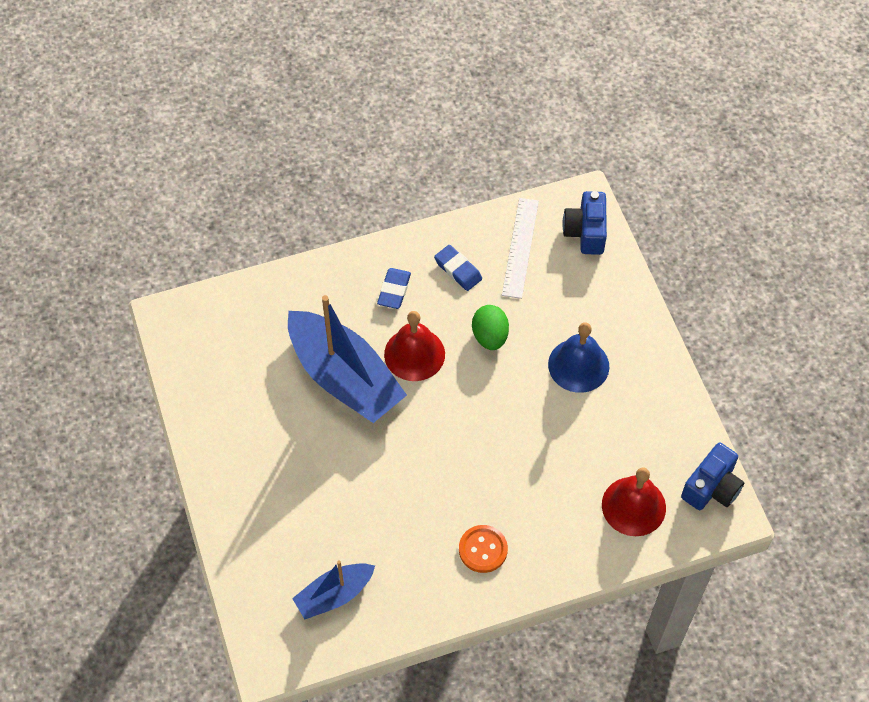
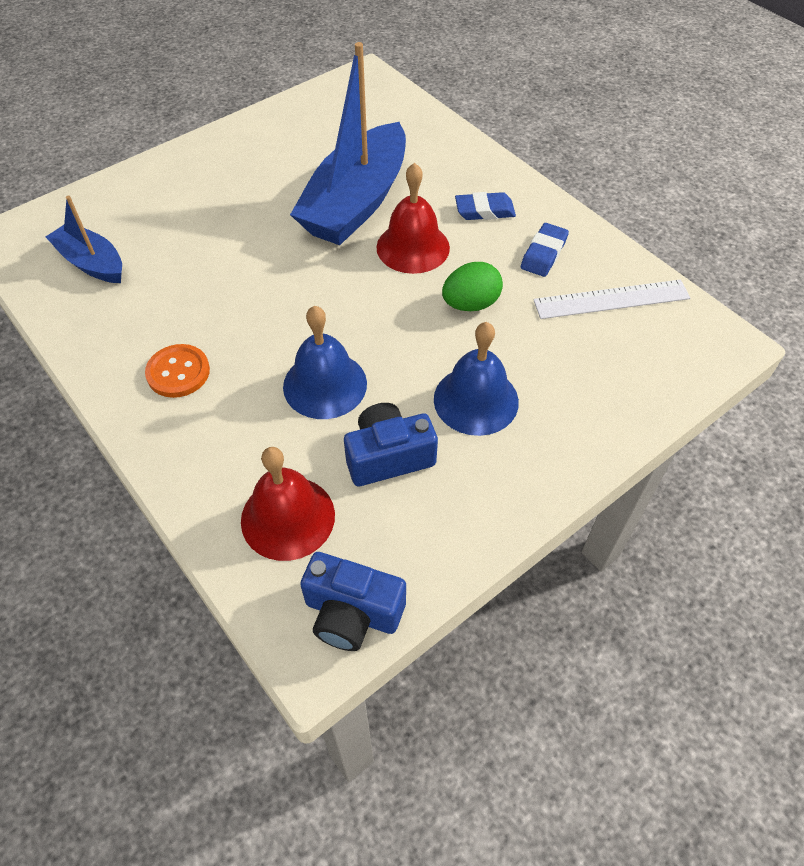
camera: 70 degrees right, 5 degrees down
(531, 454) = (325, 385): none -> blue bell
(586, 232) = (679, 356): blue camera -> blue camera (388, 456)

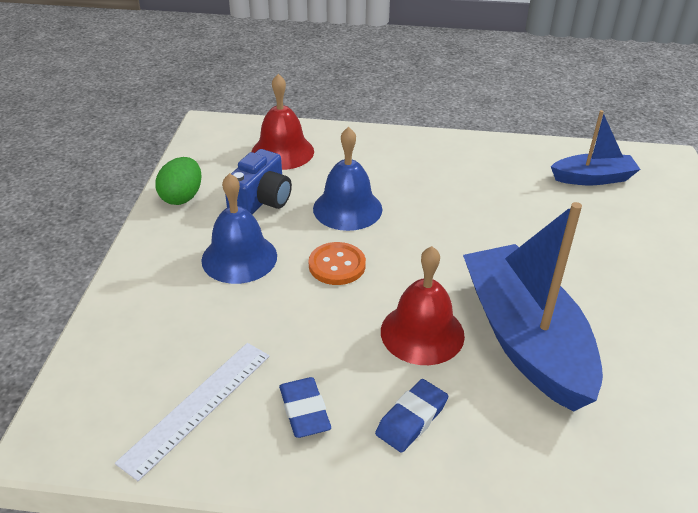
camera: 135 degrees right, 15 degrees down
(178, 372) = (437, 166): orange button -> orange button (337, 265)
(352, 613) = (205, 143): blue camera -> none
(470, 304) = (317, 318): green egg -> green egg (182, 197)

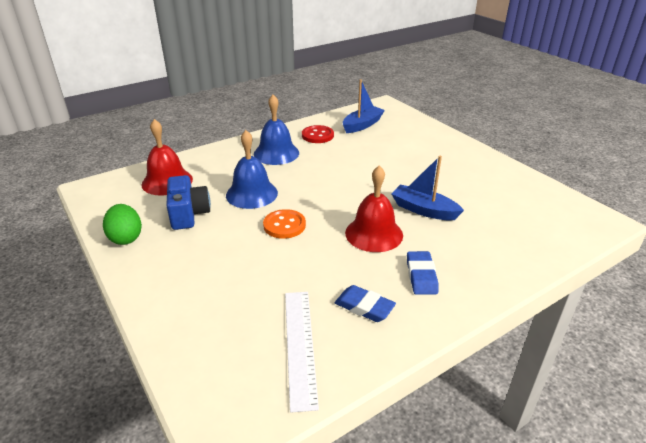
camera: 40 degrees left, 5 degrees down
(239, 258) = (216, 252): blue bell -> blue bell (276, 153)
(513, 167) = (317, 135): none -> red button
(525, 339) = (423, 210): blue boat -> blue boat, size x0.54

